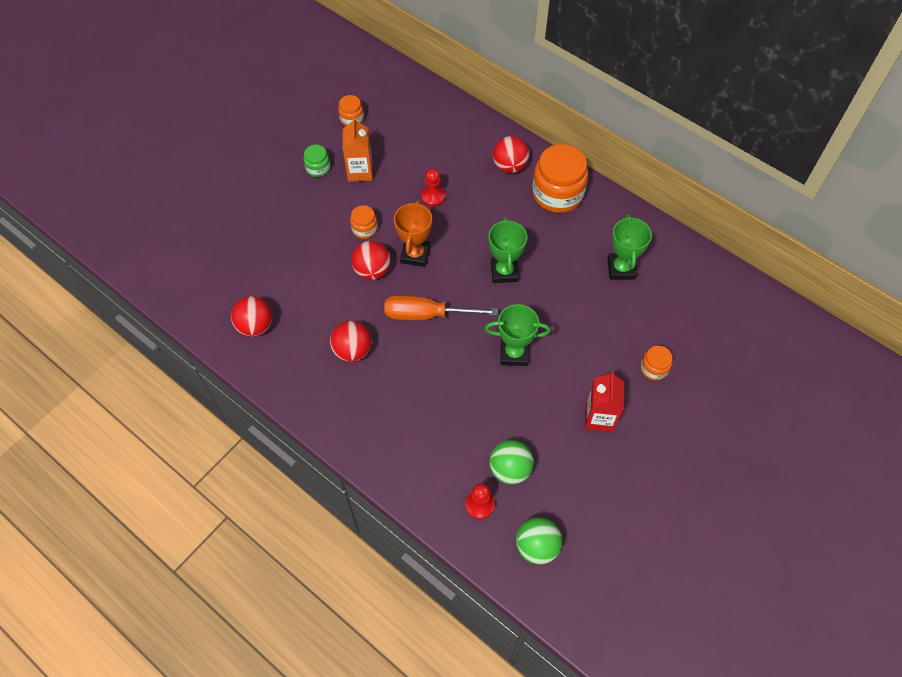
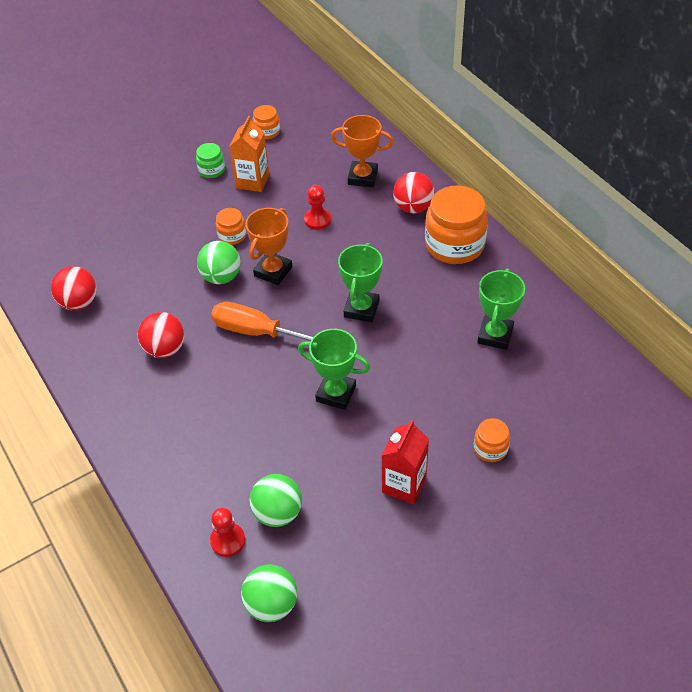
camera: 20 degrees right, 10 degrees down
(372, 271) = (221, 277): red ball -> green ball
(455, 146) = (362, 177): none -> orange trophy

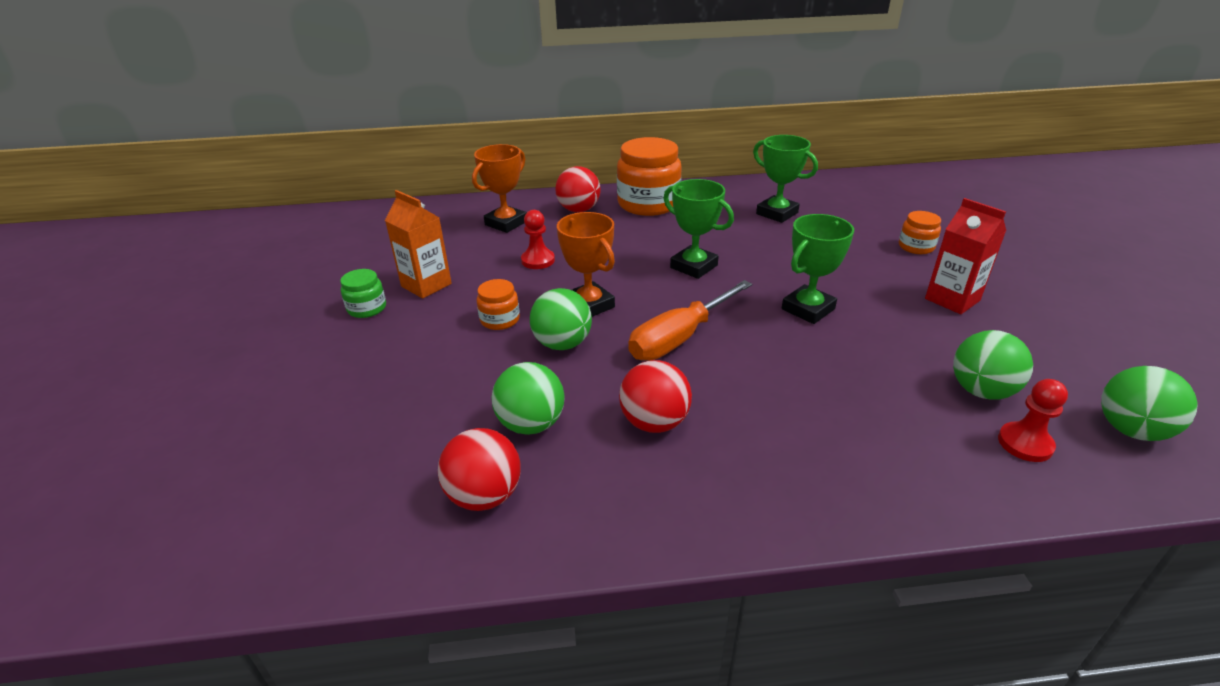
camera: 65 degrees left, 15 degrees down
(139, 296) = (531, 424): none -> green ball
(267, 132) = (359, 258): orange jar -> none

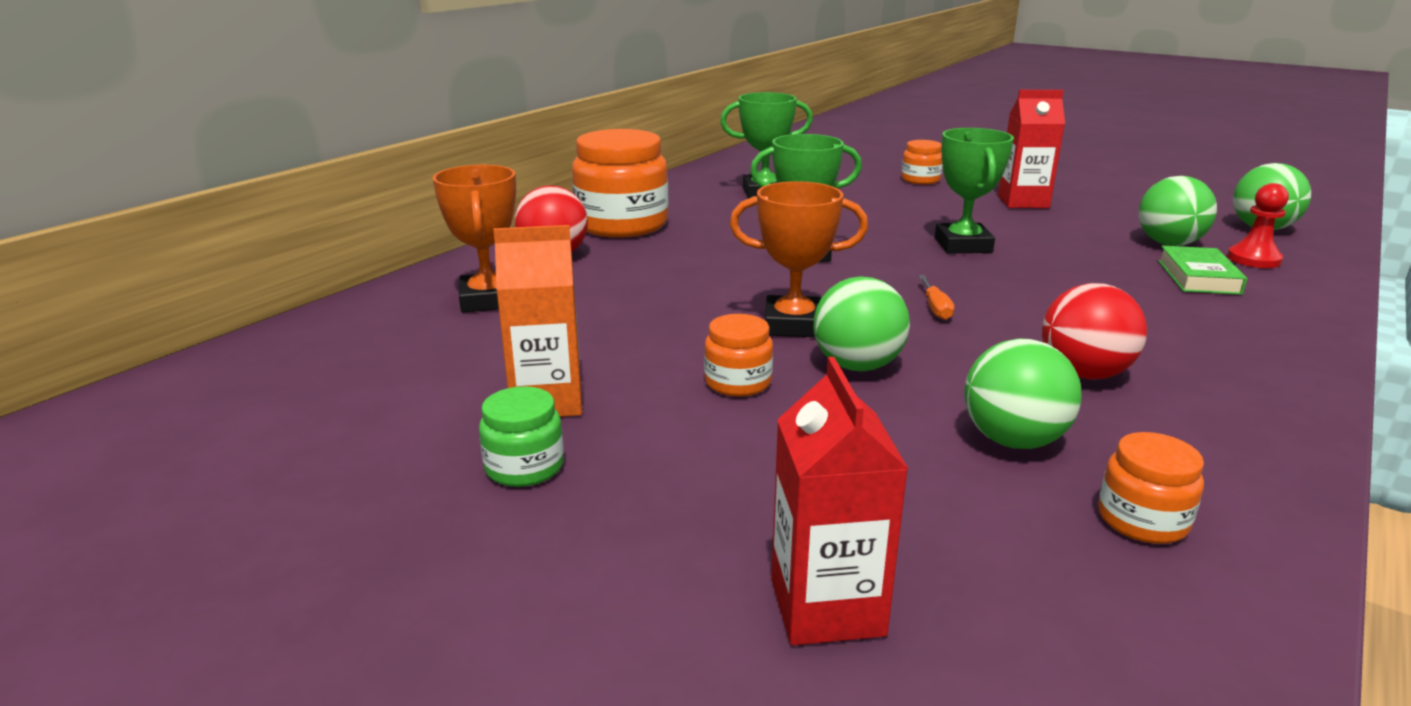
camera: 50 degrees left, 10 degrees down
(325, 424) = (827, 607): none -> red carton
(485, 496) = (1142, 520): red ball -> orange jar
(538, 260) = (630, 315): red pawn -> none
(680, 338) = (935, 308): orange screwdriver -> orange screwdriver, size x0.42
(923, 425) = (1198, 277): none -> green book

